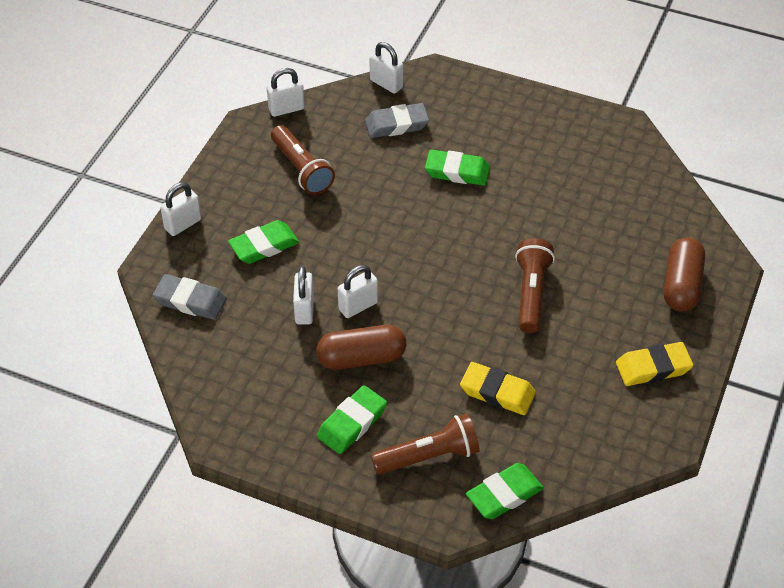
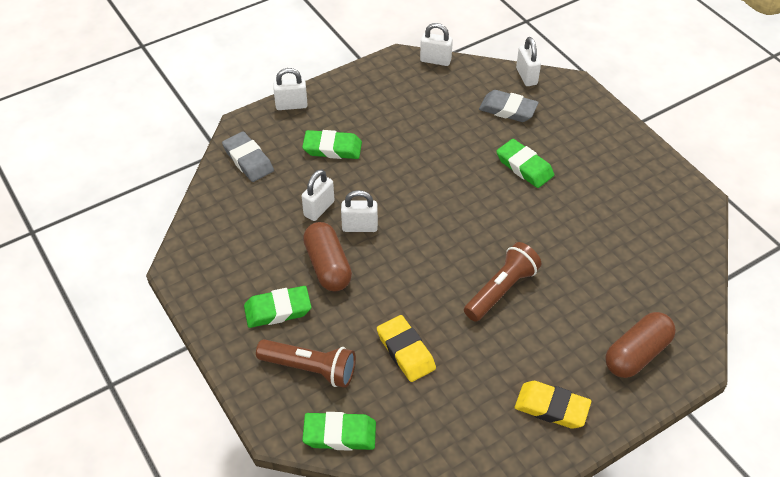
camera: 35 degrees right, 0 degrees up
(301, 169) = (408, 108): brown flashlight -> none
(361, 358) = (328, 266): brown capsule -> brown capsule turned 45 degrees clockwise

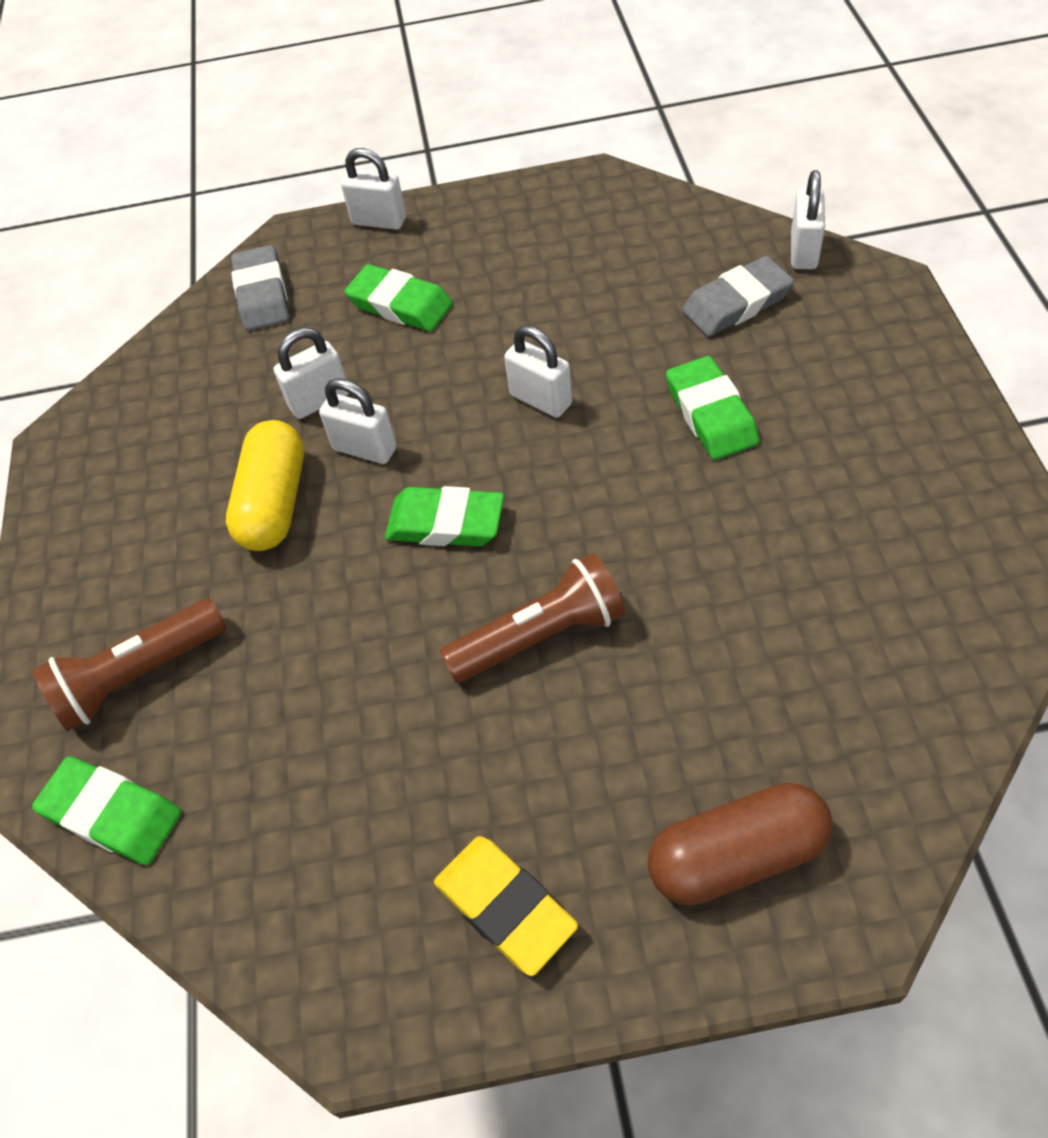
camera: 30 degrees right, 5 degrees up
(278, 310) = (154, 555): green eraser -> green eraser (445, 523)
(310, 369) = (139, 675): brown flashlight -> brown flashlight turned 105 degrees clockwise
(328, 266) = (275, 503): brown capsule -> yellow capsule
(406, 351) = (309, 697): yellow eraser -> none
(435, 60) = (654, 193): white padlock -> white padlock (541, 400)
(508, 109) = (736, 303): grey eraser -> grey eraser turned 75 degrees counterclockwise

